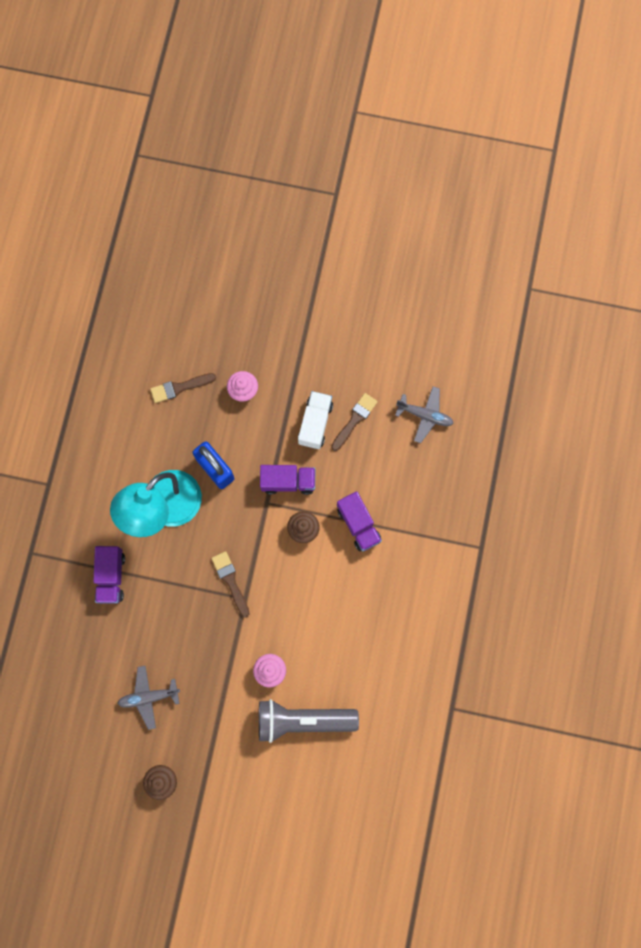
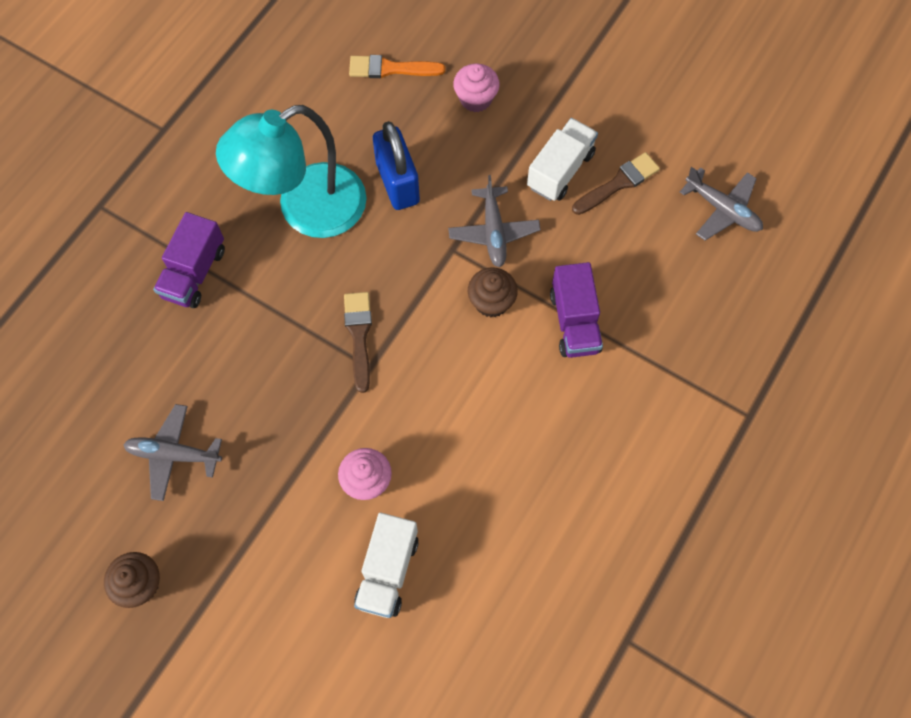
camera: 20 degrees right, 10 degrees down
(180, 387) = (391, 69): brown brush -> orange brush
(288, 481) = (493, 232): purple truck -> grey plane
(303, 719) = (388, 571): grey flashlight -> white truck

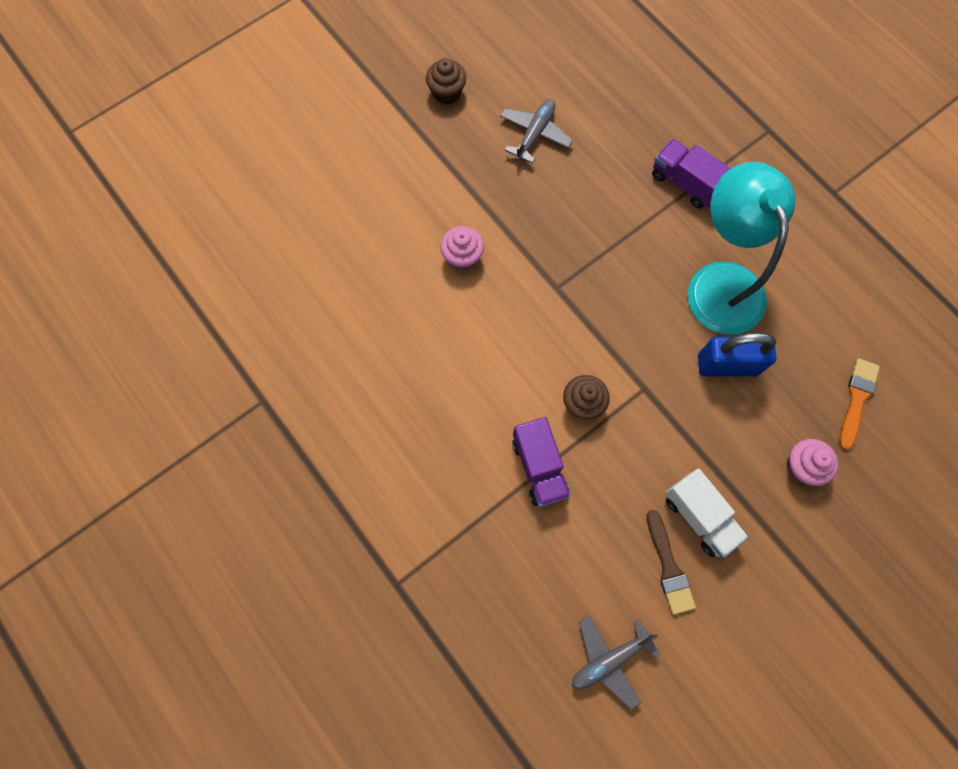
camera: 110 degrees right, 5 degrees up
(359, 335) = (587, 288): brown brush -> none
(388, 571) = (388, 250): white truck -> none
(493, 232) = (651, 430): grey plane -> none
(574, 322) = (539, 467): purple truck -> purple truck turned 120 degrees counterclockwise

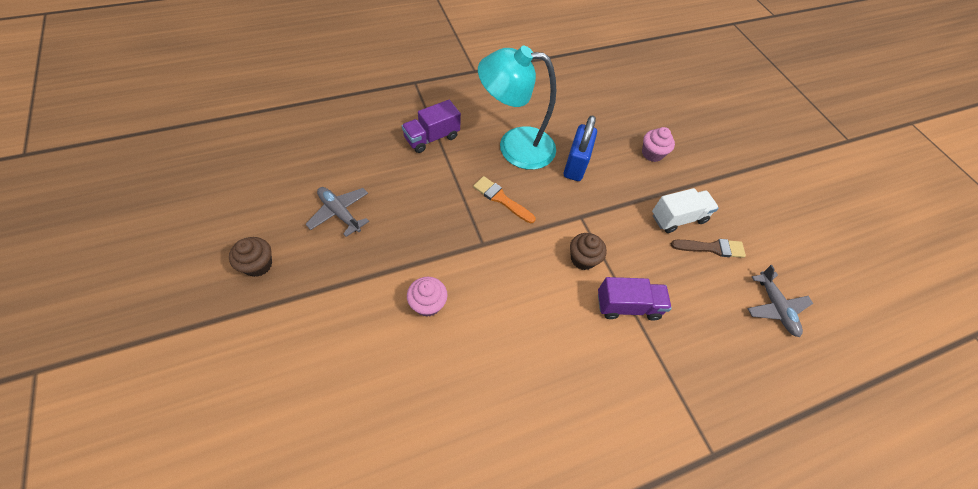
camera: 80 degrees left, 15 degrees down
(856, 399) = (614, 113): orange brush -> orange brush (501, 199)

